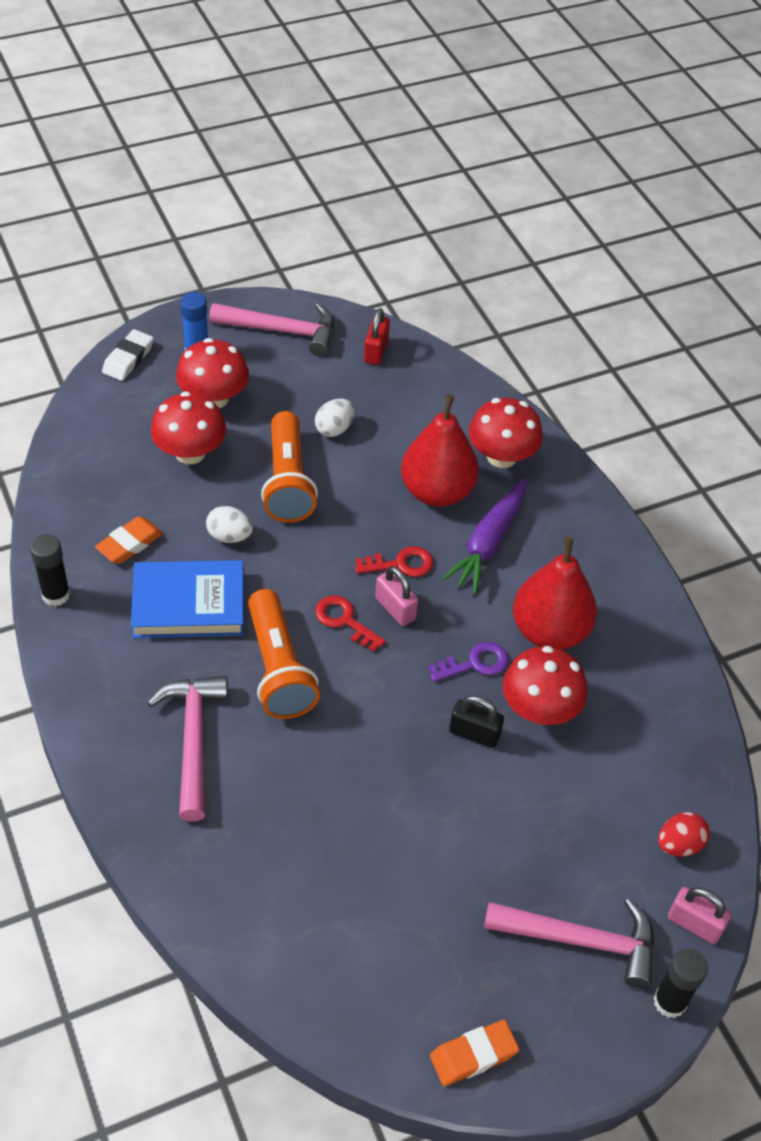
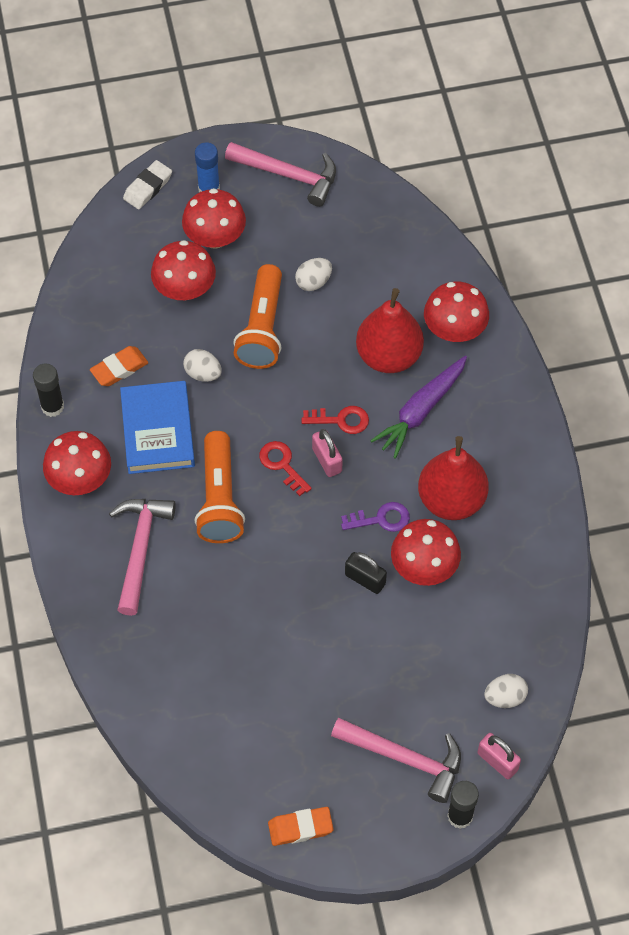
camera: 15 degrees right, 10 degrees up
(103, 670) = (80, 479): none -> red mushroom
(189, 604) = (158, 431): blue book -> blue book turned 75 degrees clockwise
(376, 351) = (368, 207): red padlock -> none
(679, 844) = (505, 697): red egg -> white egg

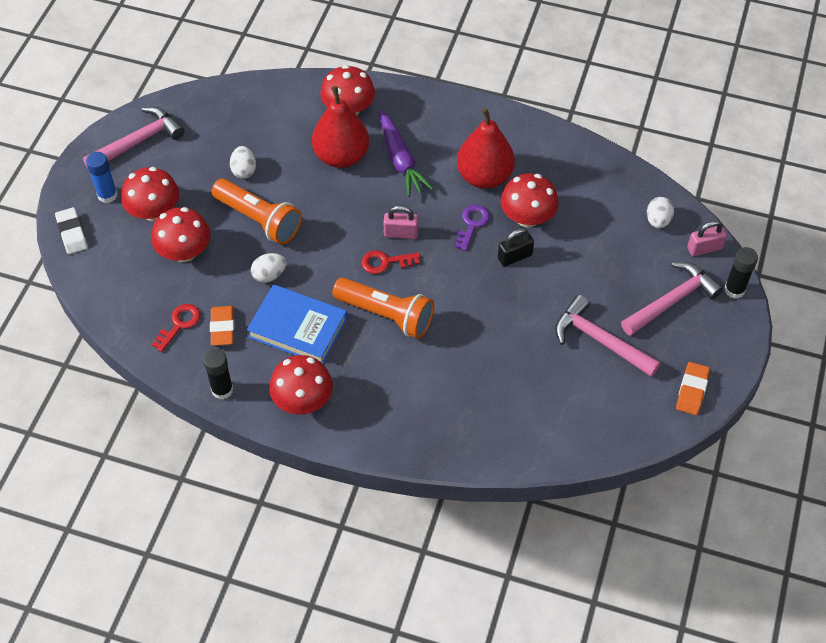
camera: 60 degrees left, 5 degrees down
(140, 549) = (394, 387): pink hammer -> pink hammer (599, 340)
(341, 420) = (374, 209): red key -> red key (179, 324)

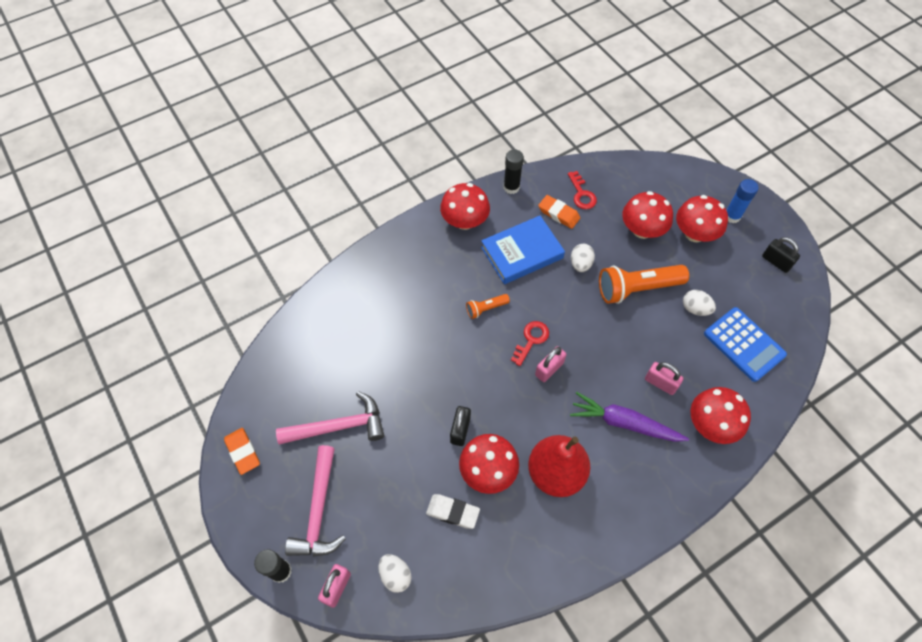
camera: 130 degrees right, 5 degrees up
(72, 233) = (709, 180): white eraser -> white eraser (453, 512)
(138, 141) = (776, 262): pink hammer -> black padlock
(252, 124) = (744, 344): none -> blue calculator
(341, 156) = (660, 383): red pear -> pink padlock
(386, 315) = (486, 309): orange flashlight -> orange flashlight, size x0.49
(472, 224) = (516, 425): purple key -> none

